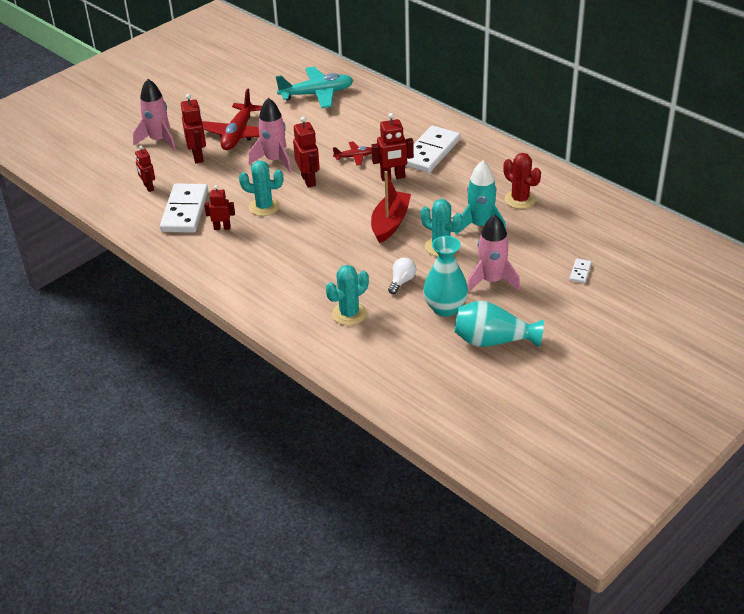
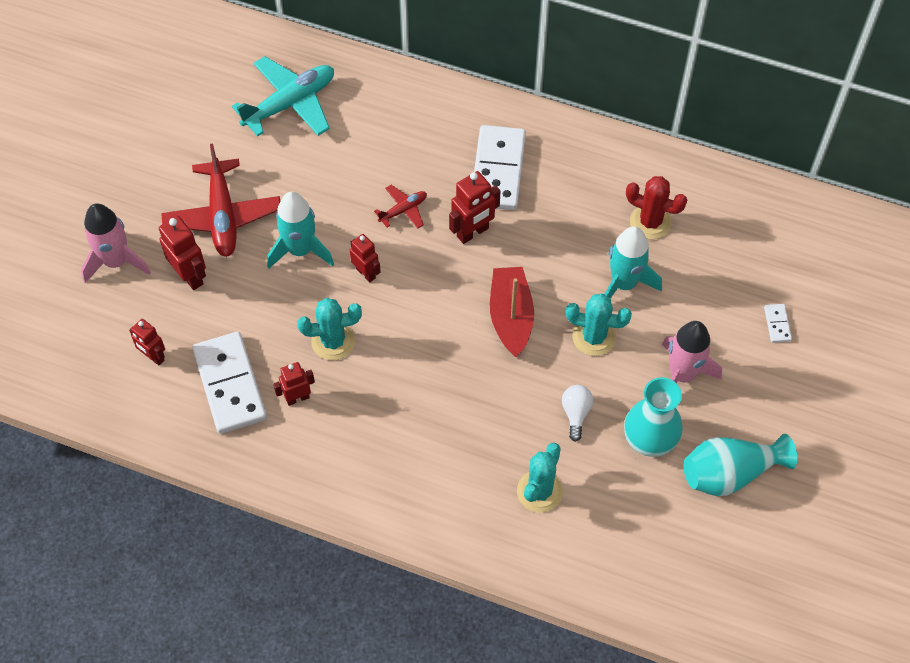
camera: 25 degrees left, 20 degrees up
(275, 160) = (300, 250): pink rocket -> turquoise rocket
(308, 180) = (366, 273): red robot -> red robot, size x0.67

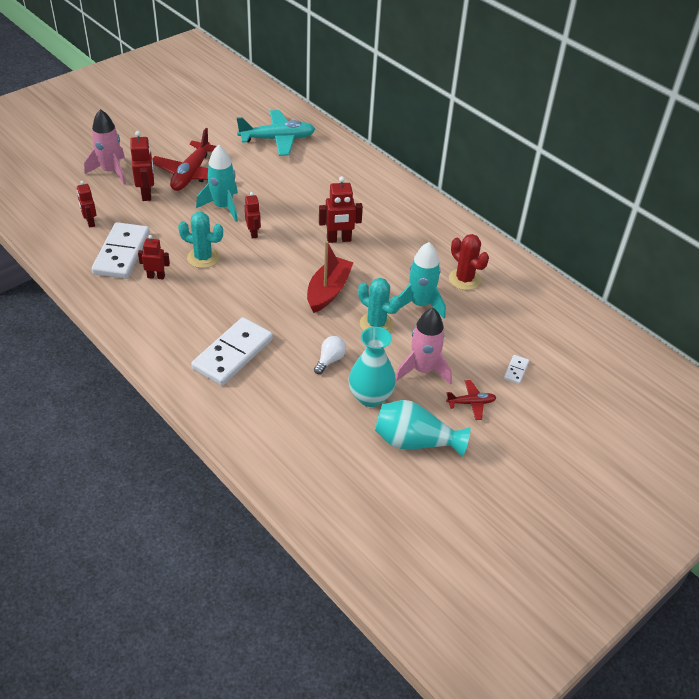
camera: 25 degrees right, 15 degrees down
(403, 210) = (303, 212): red plane -> red plane (471, 403)
(498, 170) = (381, 215): white domino -> white domino (232, 354)
(539, 491) = (269, 392): turquoise cactus -> none

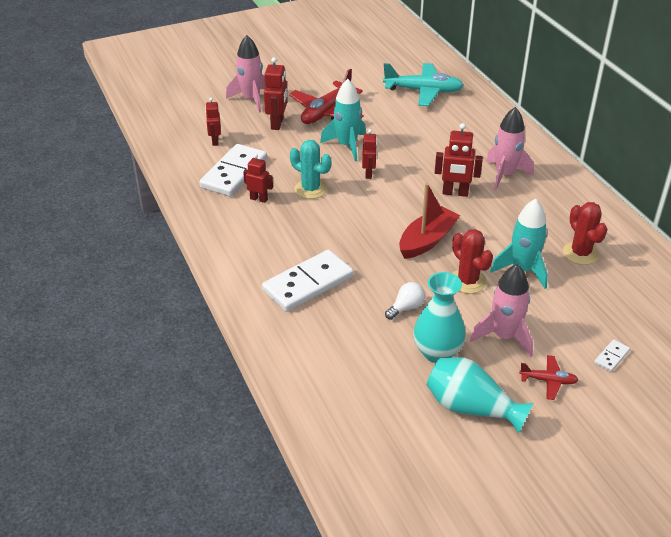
camera: 20 degrees right, 5 degrees down
(376, 324) = (468, 281): turquoise cactus -> red cactus
(377, 214) = (505, 175): none -> pink rocket

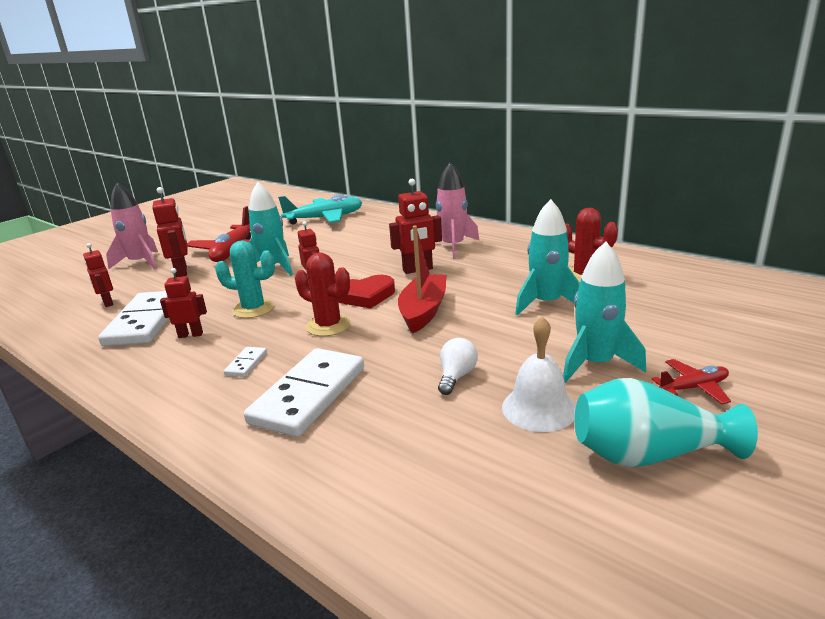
camera: 25 degrees left, 15 degrees down
(396, 207) = (365, 296): none -> red heart
(437, 352) = (539, 408): turquoise vase -> white bell
(468, 281) = (501, 330): red cactus -> red cactus (328, 326)
(504, 336) = (595, 364): pink rocket -> turquoise rocket
(611, 357) = (721, 342): white domino -> white domino (246, 363)

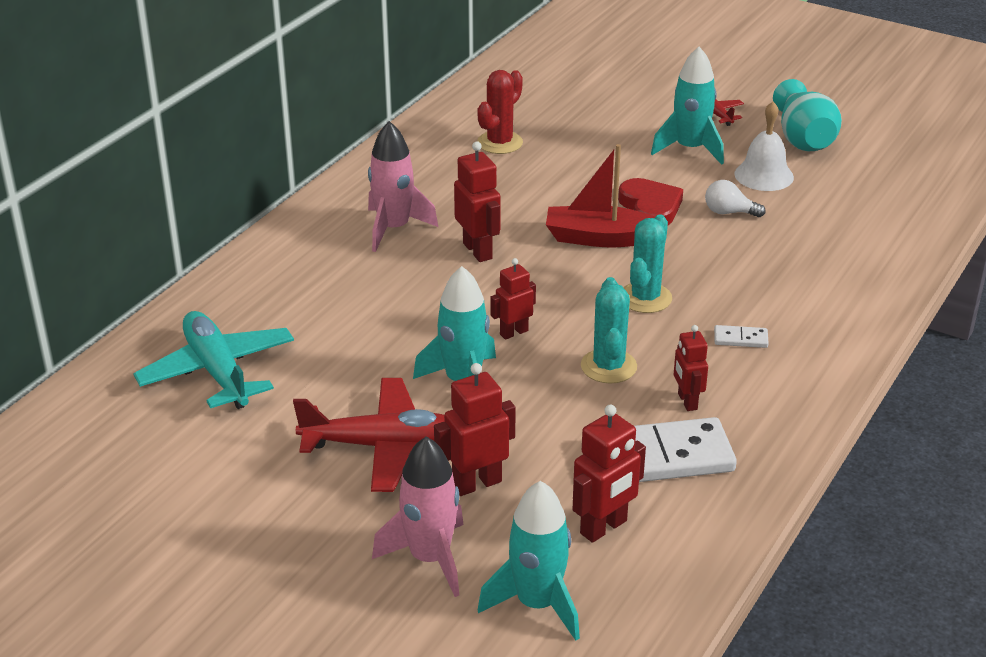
camera: 100 degrees left, 10 degrees up
(107, 303) = (604, 527): red robot -> red robot, size x1.50
(308, 395) = (783, 287): white domino -> none
(328, 326) = (645, 298): red cactus -> turquoise cactus
(365, 296) = (561, 282): red heart -> red heart (650, 207)
(546, 303) = (573, 166): turquoise rocket -> turquoise rocket (537, 604)

